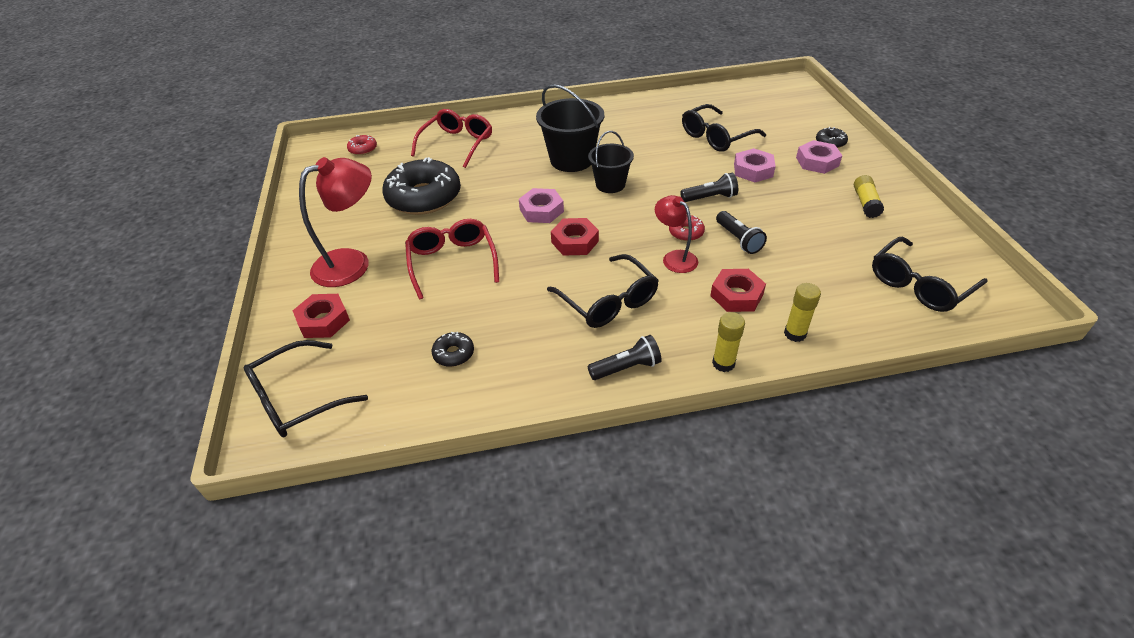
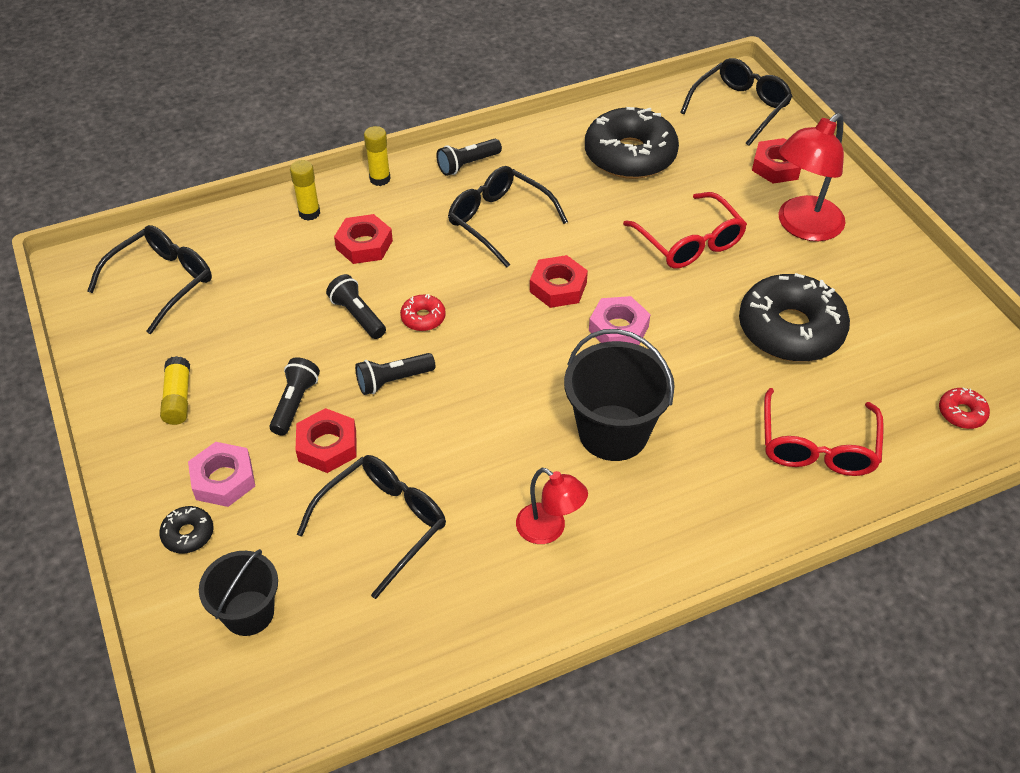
camera: 165 degrees right, 5 degrees up
(454, 354) = (630, 155): black donut -> black donut, size x2.36
(610, 184) = (538, 387): black bucket -> black bucket (249, 613)
(674, 258) = (434, 281): red lamp -> red lamp (549, 530)
(753, 170) = (327, 446): pink nut -> red nut
(779, 192) = (295, 403): none -> black flashlight

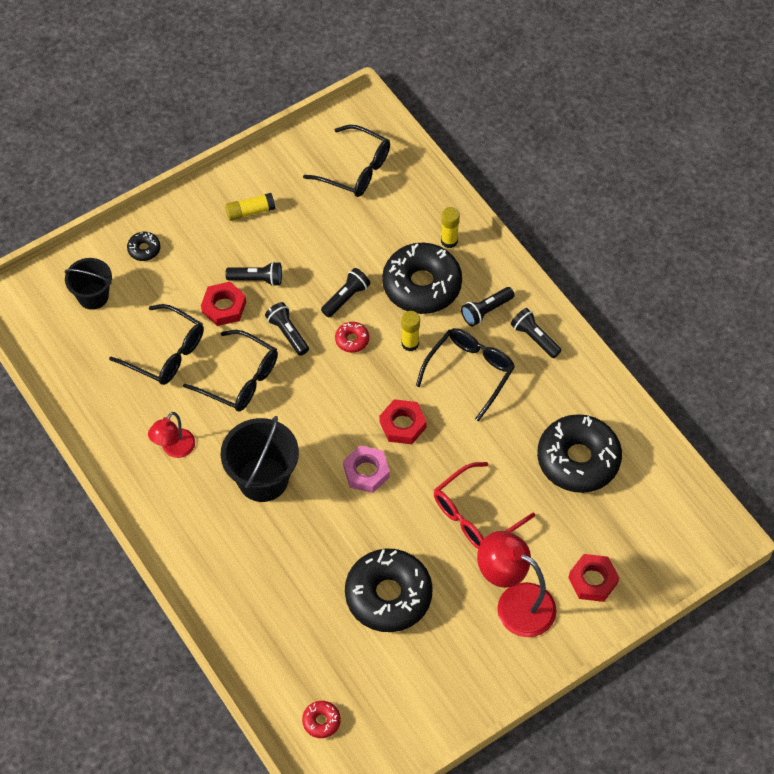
camera: 80 degrees right, 10 degrees up
(223, 479) = (188, 256): pink nut -> none
(364, 244) = (422, 285): red nut -> black donut
(380, 179) = (501, 279): yellow glue stick -> yellow glue stick (410, 343)
(419, 196) = (486, 311): none -> black flashlight
(740, 107) = (673, 546): black glasses -> black glasses (240, 379)
(817, 446) = (272, 616): red glasses -> none

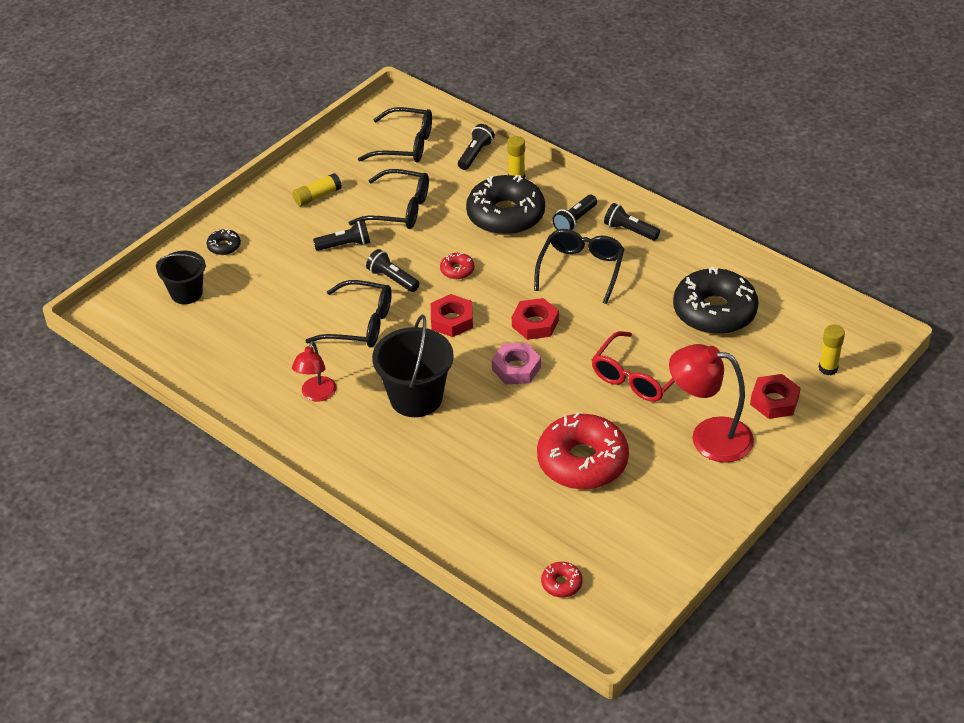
camera: 15 degrees left, 15 degrees down
(166, 353) = (278, 321): black glasses -> black glasses (399, 209)
(224, 307) = (321, 273): red nut -> red nut (452, 320)
(346, 298) = (437, 240): black flashlight -> black flashlight (475, 154)
(388, 595) = (582, 461): black donut -> red donut
(410, 343) = (514, 261): yellow glue stick -> yellow glue stick (828, 368)

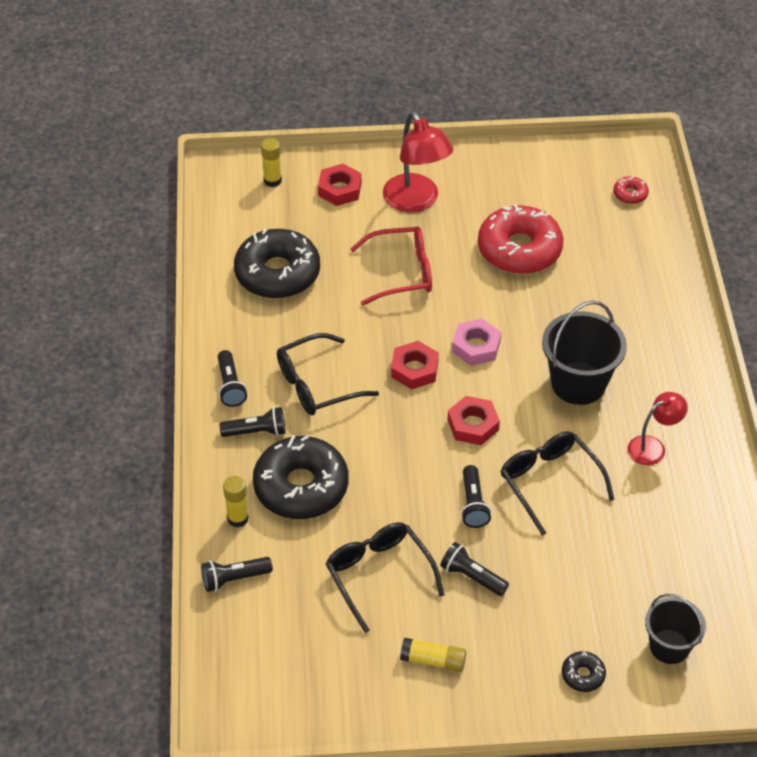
camera: 135 degrees left, 5 degrees up
(405, 145) = (278, 651): black glasses -> none
(457, 270) = (411, 467): red donut -> none

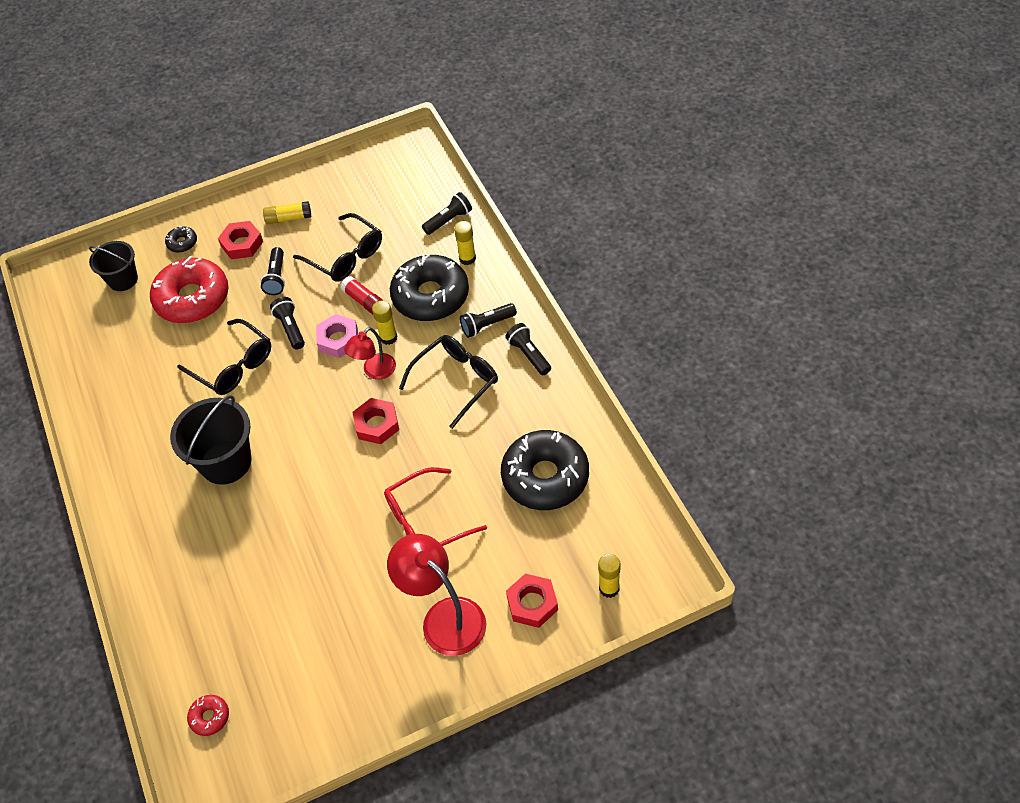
camera: 165 degrees right, 5 degrees up
(367, 455) = (388, 337): none -> yellow glue stick
(378, 508) = (364, 301): none -> red glue stick
(472, 577) = (276, 277): black flashlight -> black flashlight turned 75 degrees clockwise
(473, 425) = (309, 392): red nut -> red nut (242, 244)
(476, 346) = (328, 466): pink nut -> pink nut (338, 339)
(519, 249) = (316, 593): red donut -> red donut (192, 298)
(653, 447) = (151, 425): red lamp -> red lamp (374, 371)

